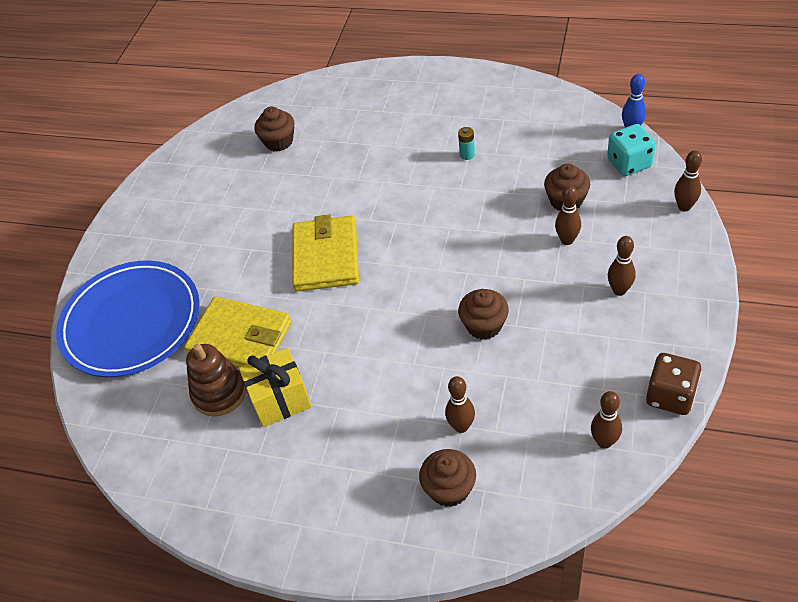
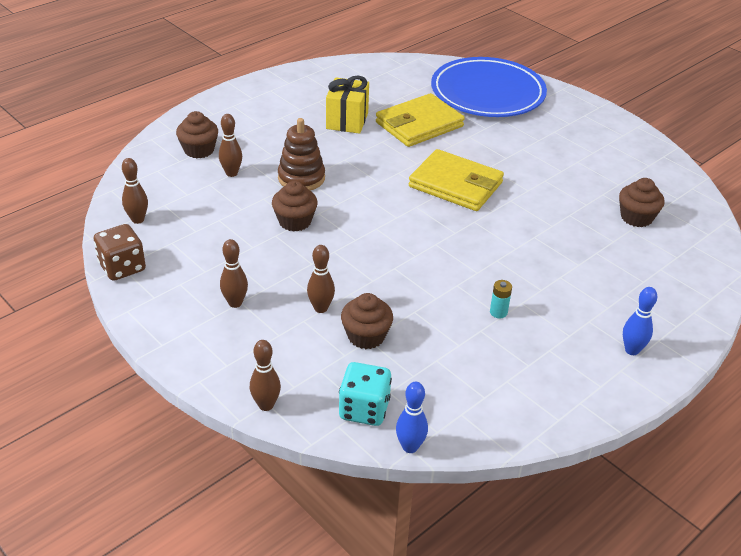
camera: 115 degrees right, 10 degrees down
(219, 393) = (382, 103): brown stacking toy -> brown stacking toy (301, 178)
(439, 87) = (632, 350): none -> blue bowling pin

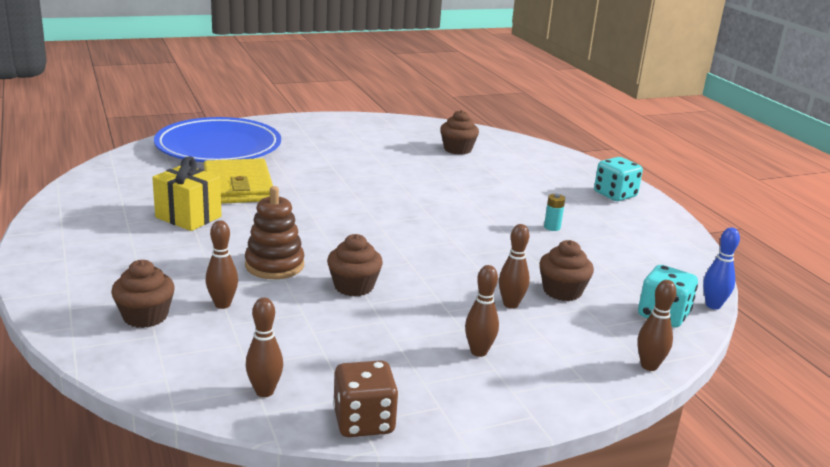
camera: 70 degrees left, 15 degrees down
(455, 185) = (357, 197): yellow wallet -> none
(632, 350) = (615, 195): blue bowling pin -> turquoise dice

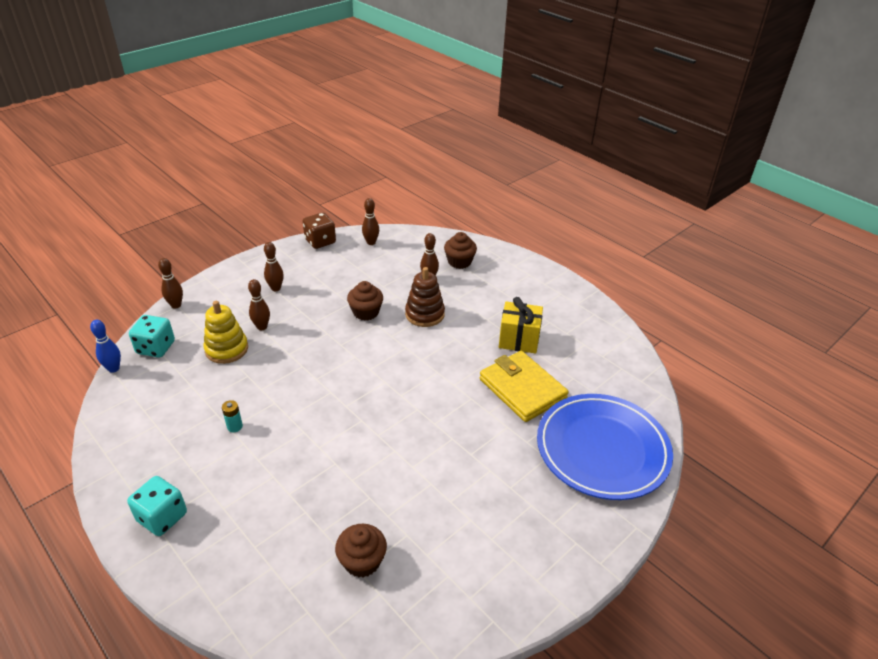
camera: 160 degrees right, 15 degrees up
(562, 291) = (226, 349): brown cupcake -> yellow stacking toy

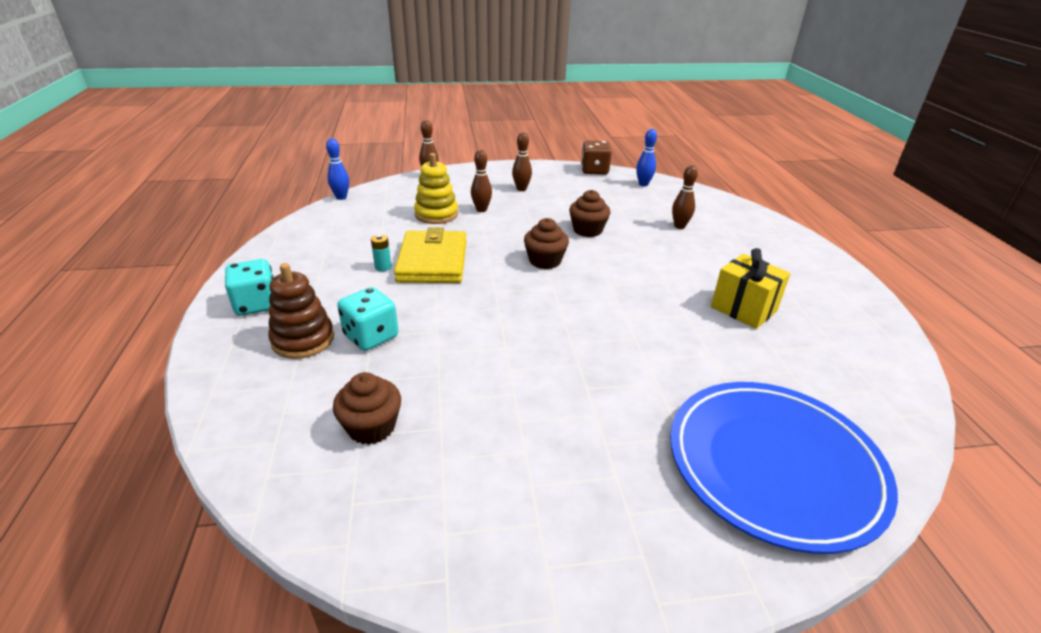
camera: 35 degrees right, 5 degrees down
(156, 348) = (385, 195): turquoise dice -> turquoise dice (371, 336)
(371, 242) = (643, 184): brown bowling pin -> blue bowling pin
(424, 314) = (648, 251): brown stacking toy -> brown stacking toy (303, 340)
(459, 262) = (727, 223): brown cupcake -> brown cupcake (545, 261)
(522, 389) = (708, 355): yellow wallet -> yellow wallet (432, 261)

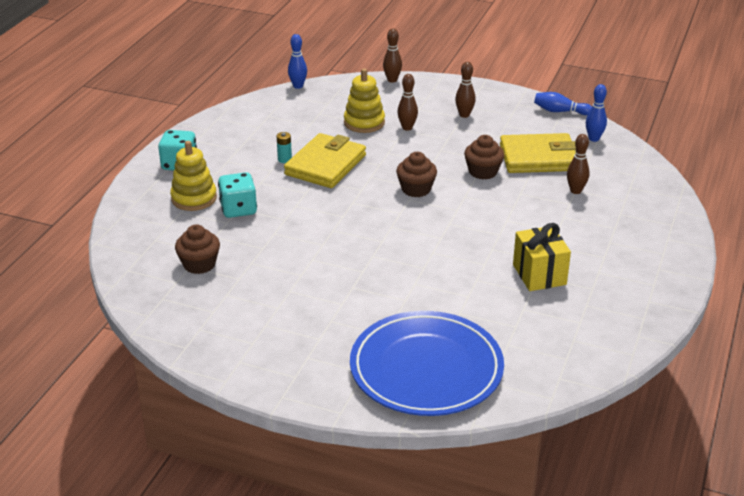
camera: 30 degrees right, 0 degrees up
(303, 340) = (194, 198): brown stacking toy -> yellow stacking toy
(594, 171) = (560, 111): brown dice -> blue bowling pin
(619, 208) = (538, 158): none -> yellow wallet

